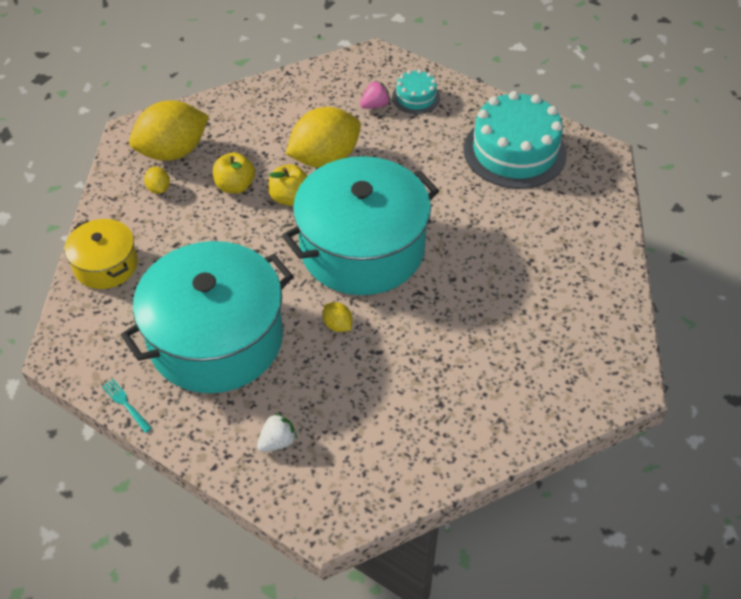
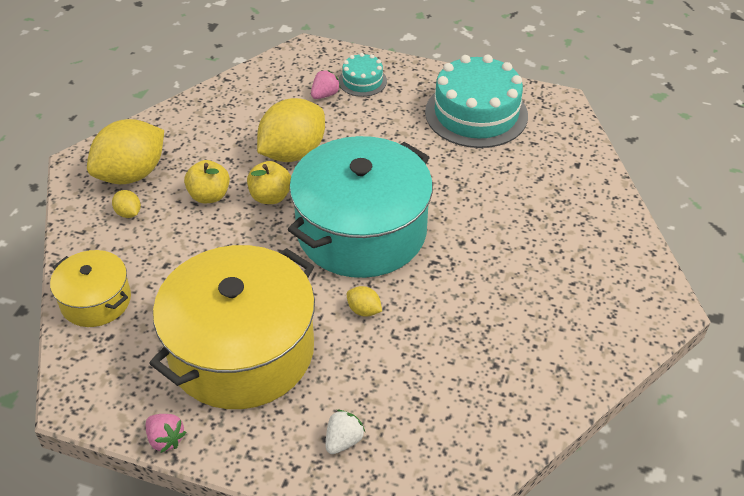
camera: 15 degrees left, 5 degrees down
(126, 404) = (165, 439): turquoise fork -> pink strawberry
(216, 339) = (241, 350): turquoise pot -> yellow pot

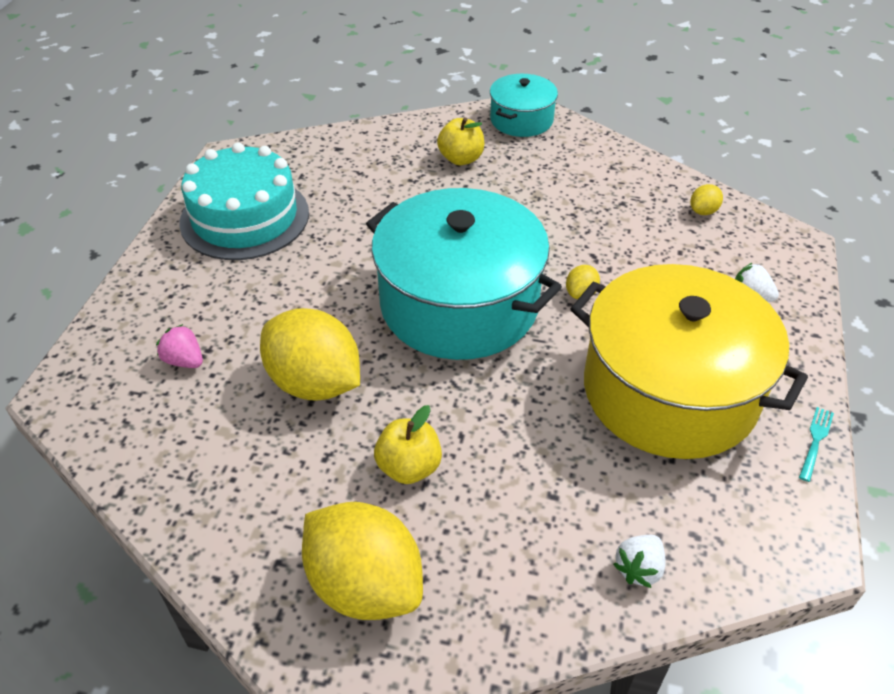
camera: 95 degrees left, 0 degrees up
(96, 300) = (639, 569): yellow pot -> white strawberry
(128, 213) = (456, 568): yellow lemon -> yellow lemon (703, 211)
(165, 439) = (815, 441): pink strawberry -> turquoise fork
(270, 197) = (406, 397): yellow apple -> yellow apple (461, 159)
(362, 81) = (158, 323): turquoise cake -> none
(643, 301) = (521, 120): none -> turquoise pot

